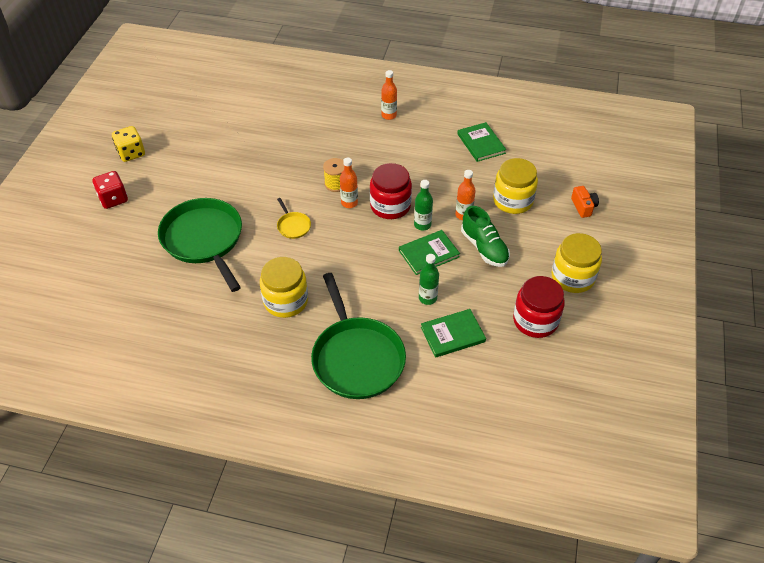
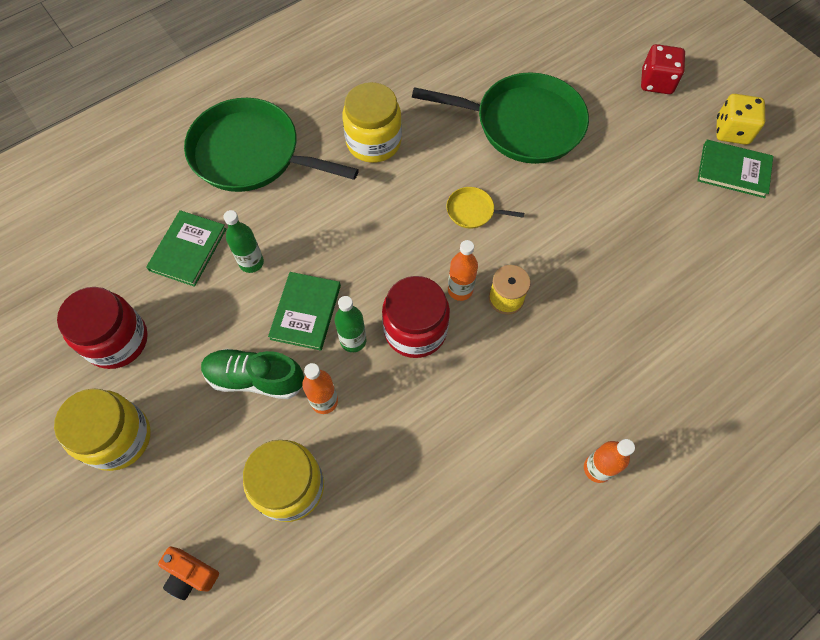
camera: 130 degrees right, 15 degrees up
(481, 143) = (431, 551): green book -> green book (733, 170)

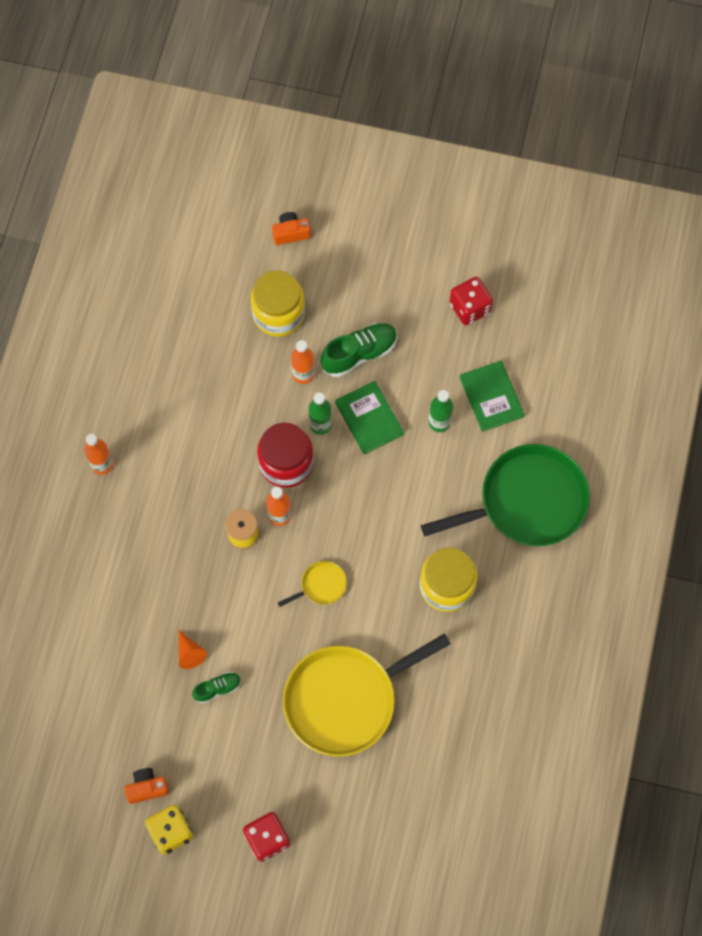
camera: 140 degrees right, 5 degrees up
(117, 340) = (469, 308): red jar -> red dice
(118, 438) = (405, 261): yellow jar -> none
(523, 124) = (345, 699): green pan -> yellow pan
(623, 198) = (217, 688): none -> green shoe
(628, 239) = (190, 653): none -> orange cone
(733, 170) = (147, 788): green book -> orange camera

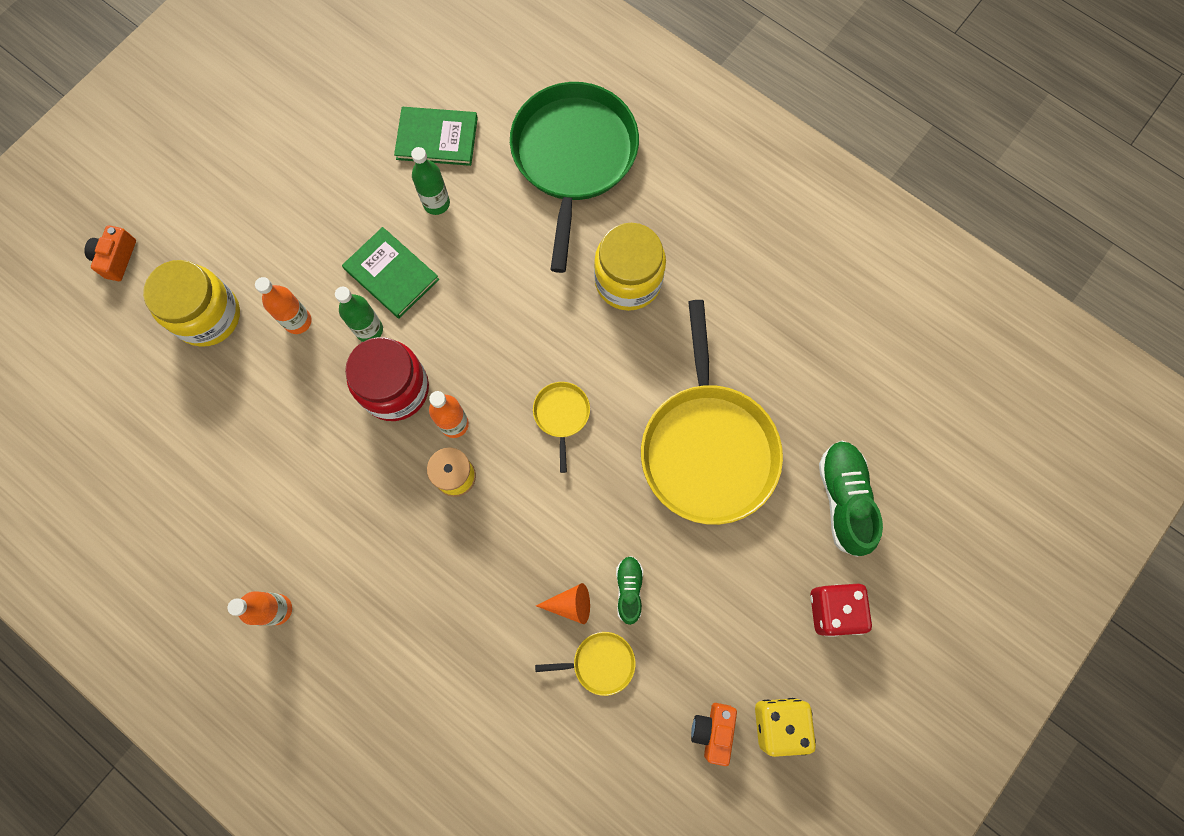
camera: 65 degrees left, 5 degrees up
(159, 691) = (600, 663): none -> yellow pan
(359, 354) = (308, 250): green shoe -> green shoe (843, 499)
(369, 418) = (391, 274): green book -> green book turned 45 degrees clockwise
(469, 308) = (322, 113): red dice -> none

